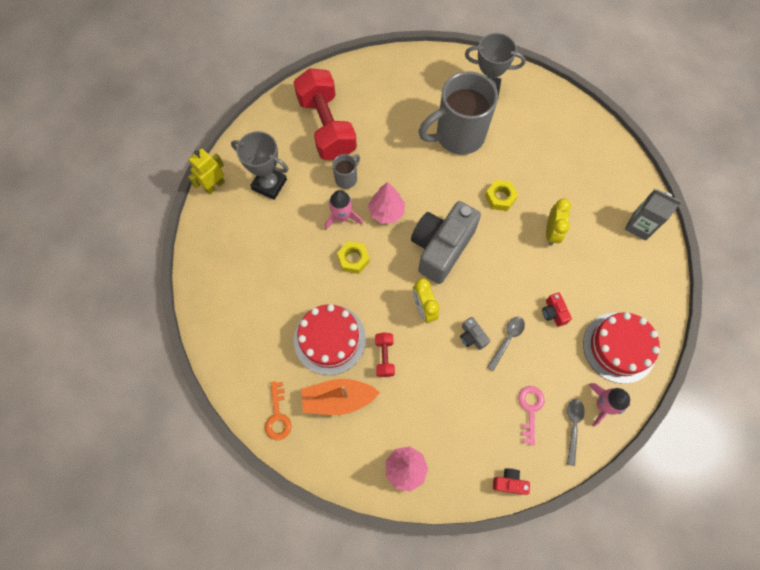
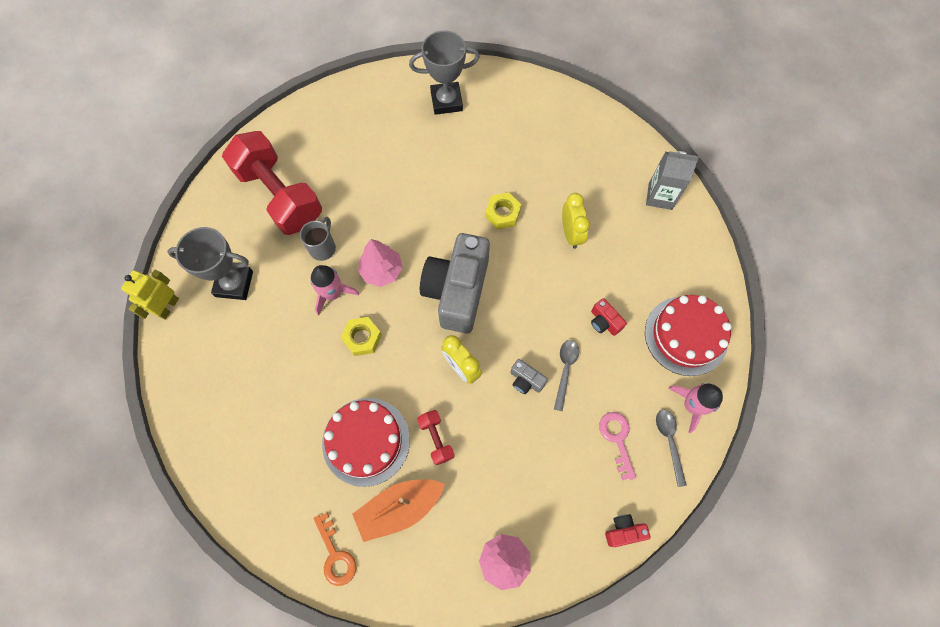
camera: 20 degrees left, 0 degrees up
(458, 136) = (433, 159): grey mug -> none

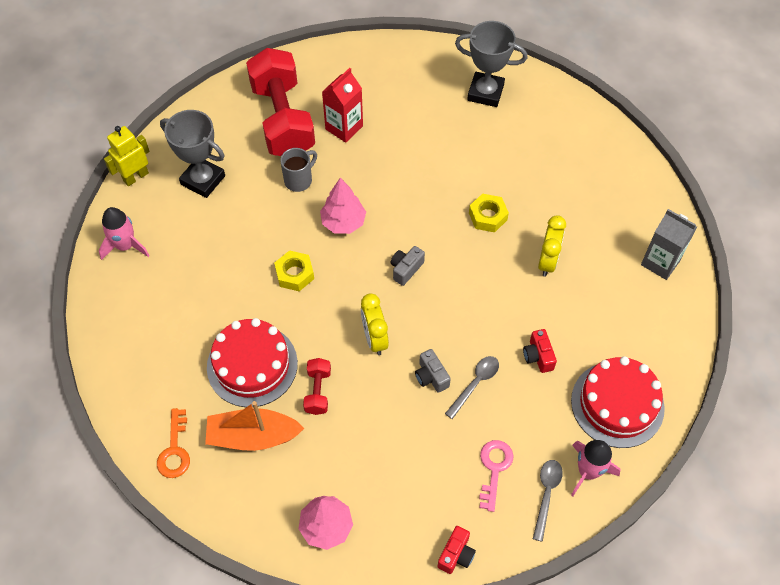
camera: 25 degrees right, 10 degrees down
(333, 294) = (287, 224): pink rocket -> pink rocket (125, 246)
(339, 182) = (344, 127): none -> red carton
(457, 291) = (406, 269): grey camera -> grey camera, size x0.40
(623, 531) = (456, 554): red camera -> red camera turned 105 degrees clockwise

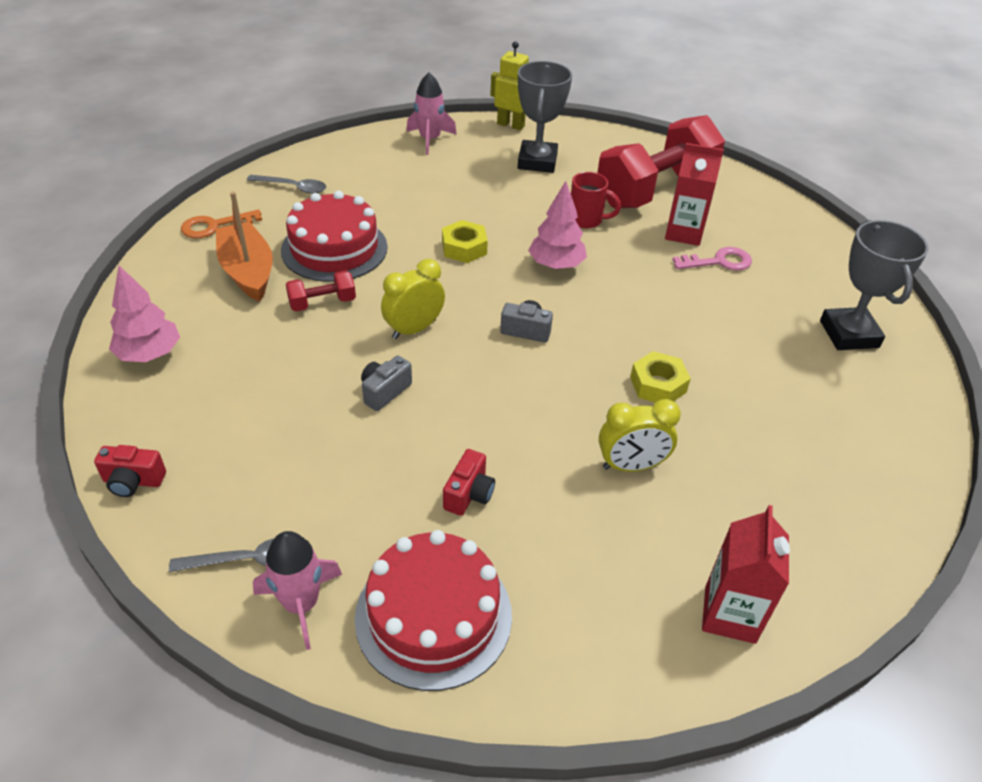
camera: 65 degrees right, 15 degrees down
(299, 180) = (586, 220): grey mug -> red mug
(475, 384) = (393, 437): grey spoon -> grey spoon (293, 187)
(494, 469) = (271, 489): pink key -> pink key (719, 262)
(538, 356) = (469, 494): red camera -> red camera turned 150 degrees clockwise
(660, 262) = (730, 614): grey carton -> red carton

